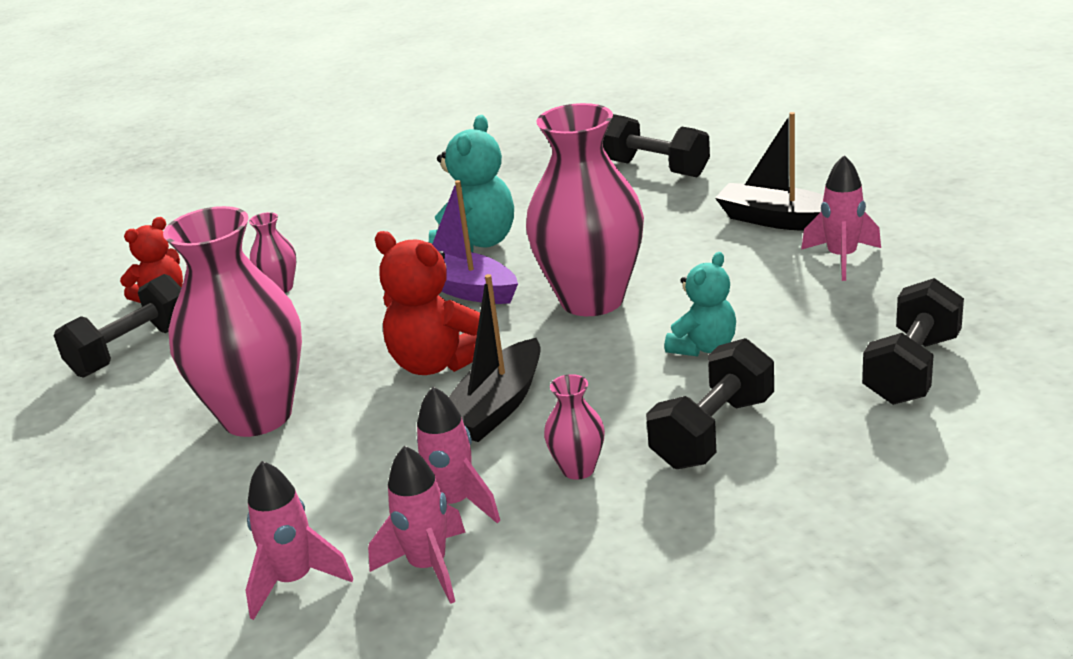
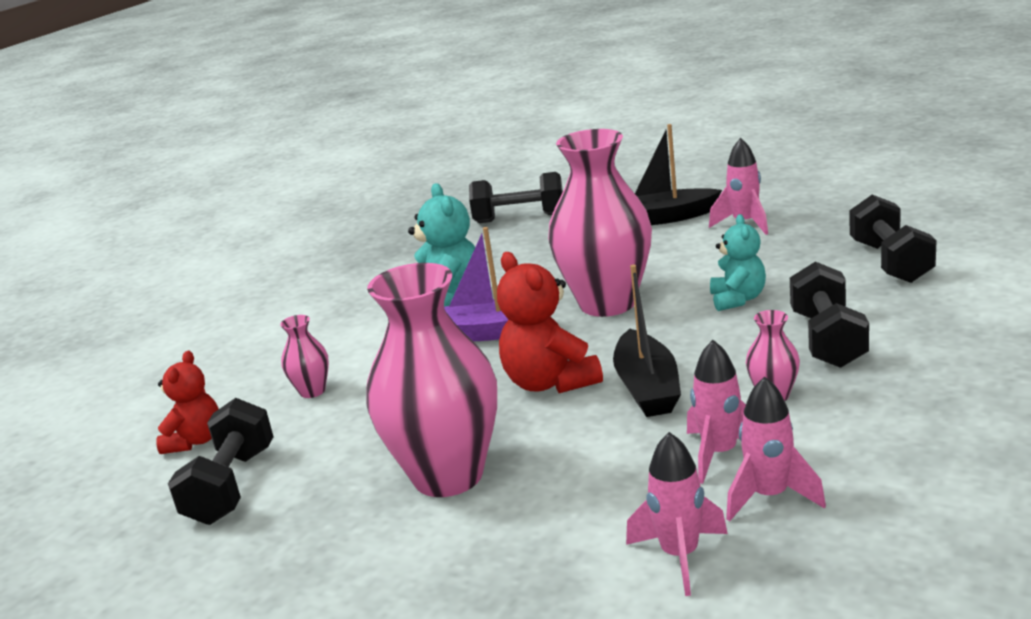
camera: 35 degrees left, 5 degrees down
(437, 363) = (550, 382): red teddy bear -> red teddy bear turned 60 degrees clockwise

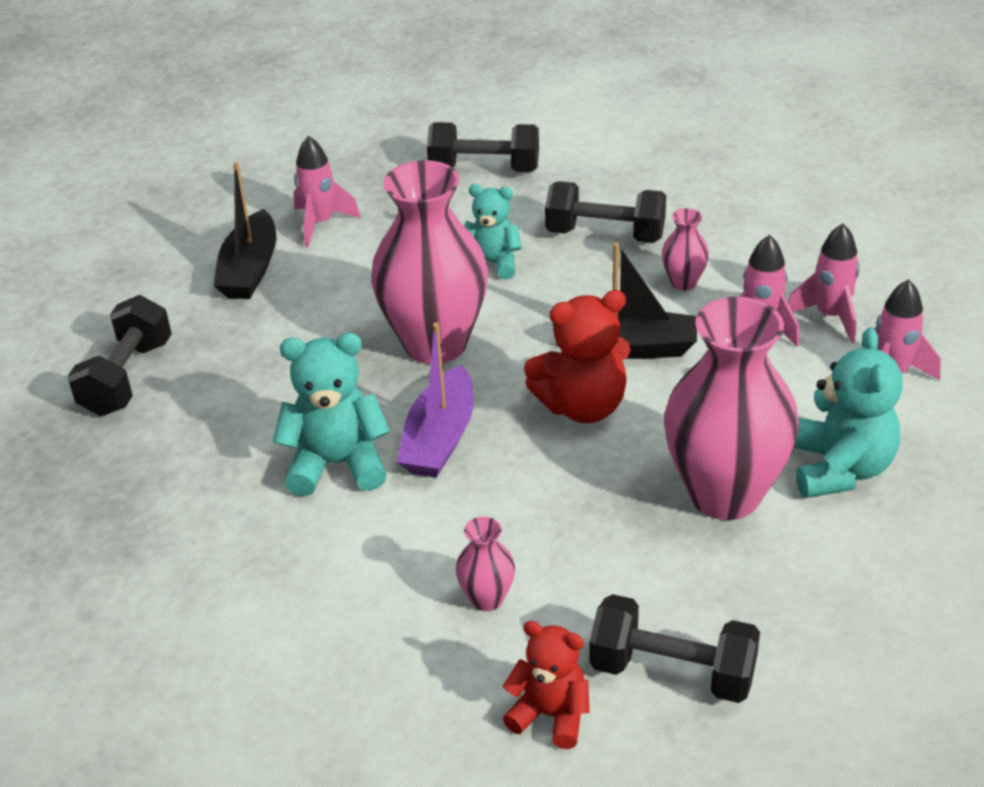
camera: 80 degrees left, 15 degrees up
(500, 540) = (840, 469): none -> turquoise teddy bear

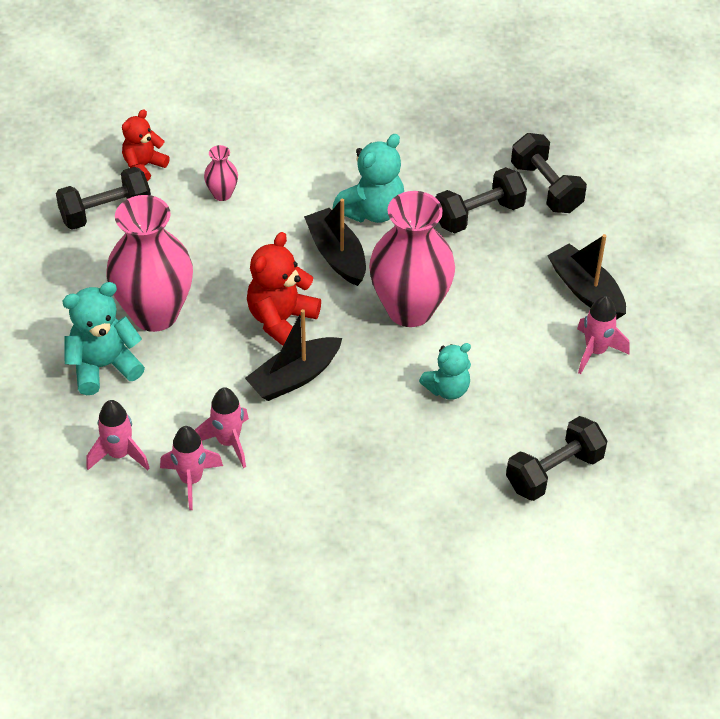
camera: 135 degrees right, 10 degrees up
(440, 439) = (337, 255): purple boat -> black boat
(550, 715) = (144, 166): red teddy bear -> red teddy bear turned 150 degrees clockwise
(605, 234) = (402, 461): black dumbbell -> black dumbbell (479, 215)
(683, 282) = (310, 451): pink vase -> none
(840, 469) = (103, 366): turquoise teddy bear -> turquoise teddy bear turned 105 degrees clockwise

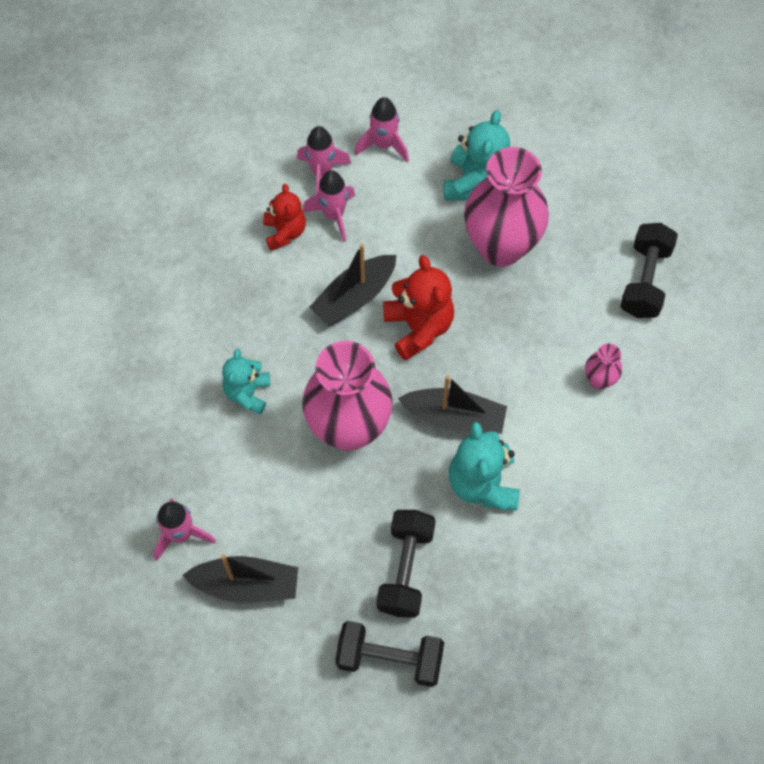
camera: 130 degrees right, 15 degrees up
(144, 166) = (682, 342): red teddy bear -> red teddy bear (285, 232)
(294, 377) = (354, 297): black boat -> black boat turned 135 degrees counterclockwise
(554, 472) = (108, 406): black dumbbell -> none

